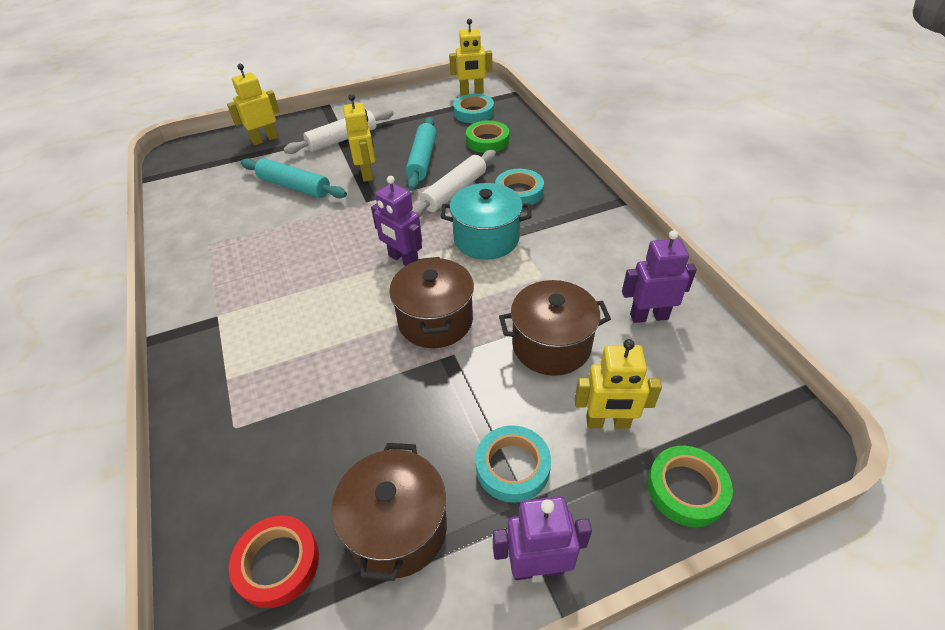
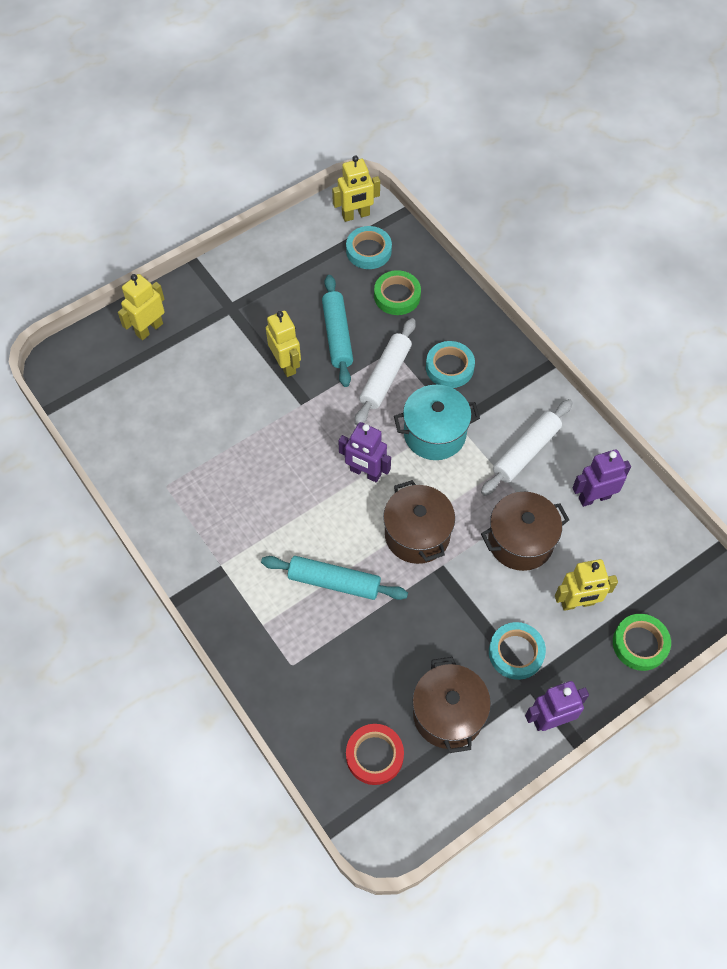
camera: 15 degrees left, 15 degrees up
(294, 186) = (217, 395): turquoise rolling pin -> turquoise rolling pin (334, 582)
(342, 139) = (237, 316): white rolling pin -> white rolling pin (526, 452)

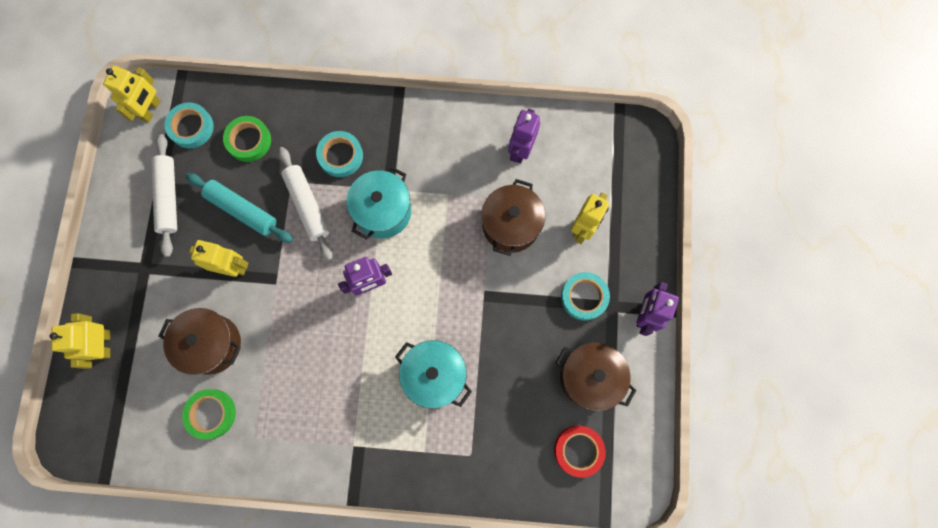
camera: 50 degrees left, 15 degrees up
(334, 582) = (434, 375): turquoise rolling pin -> turquoise pot
(417, 534) = (448, 289): brown pot -> brown pot (212, 344)
(526, 452) = (450, 163): white rolling pin -> white rolling pin (169, 197)
(640, 644) = (641, 214): green tape -> green tape (211, 414)

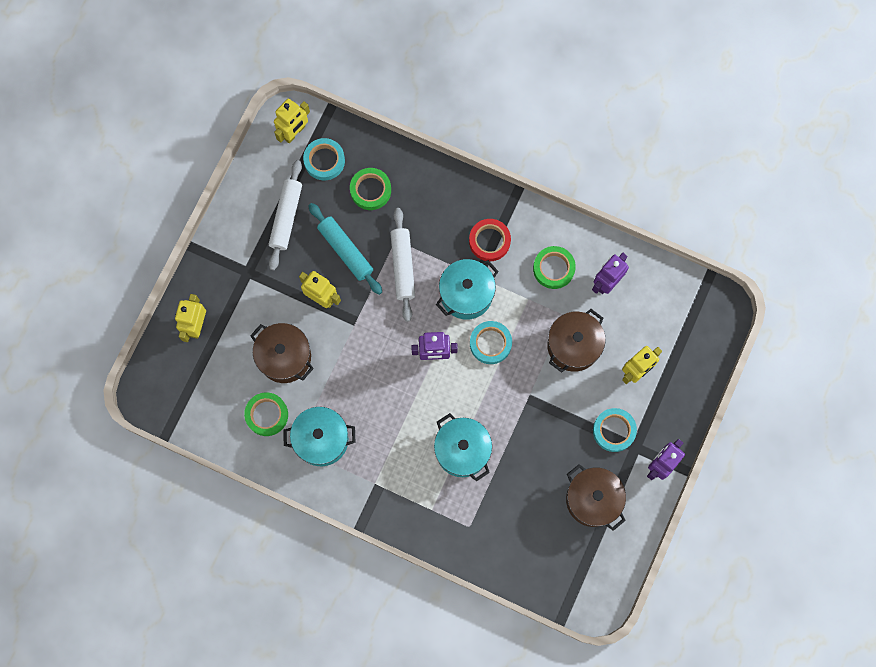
camera: 20 degrees right, 0 degrees up
(280, 419) = (321, 440): none -> turquoise pot
(340, 156) = (446, 232): turquoise tape -> turquoise tape (490, 343)
(462, 155) = (553, 268): none -> green tape
(578, 450) = (560, 555): red tape -> red tape (489, 241)

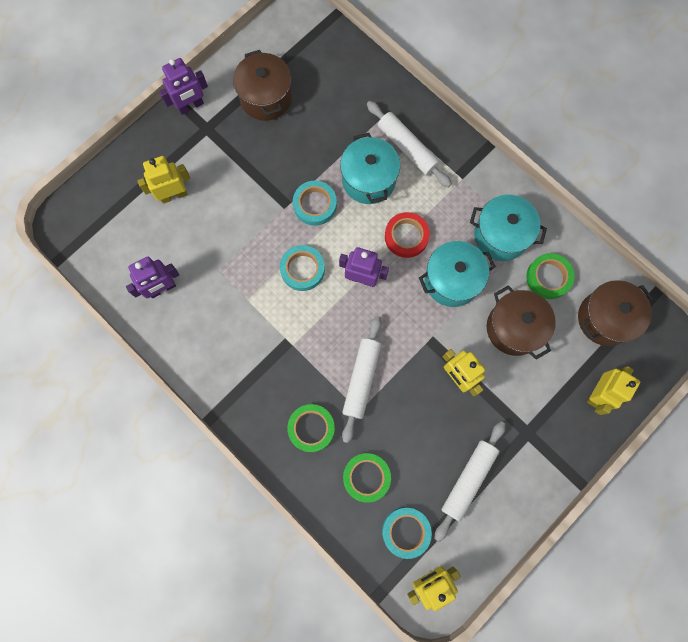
camera: 160 degrees left, 0 degrees up
(345, 251) = (416, 418): turquoise rolling pin -> none
(437, 496) = (407, 148): none -> white rolling pin
(466, 294) = (307, 326): turquoise pot -> turquoise pot (452, 280)
(489, 241) = (261, 374): red tape -> red tape (406, 236)
(553, 268) = (208, 321): green tape -> green tape (311, 428)
(573, 346) = (223, 238): brown pot -> brown pot (605, 318)
(614, 430) = (219, 149): turquoise tape -> turquoise tape (315, 205)

